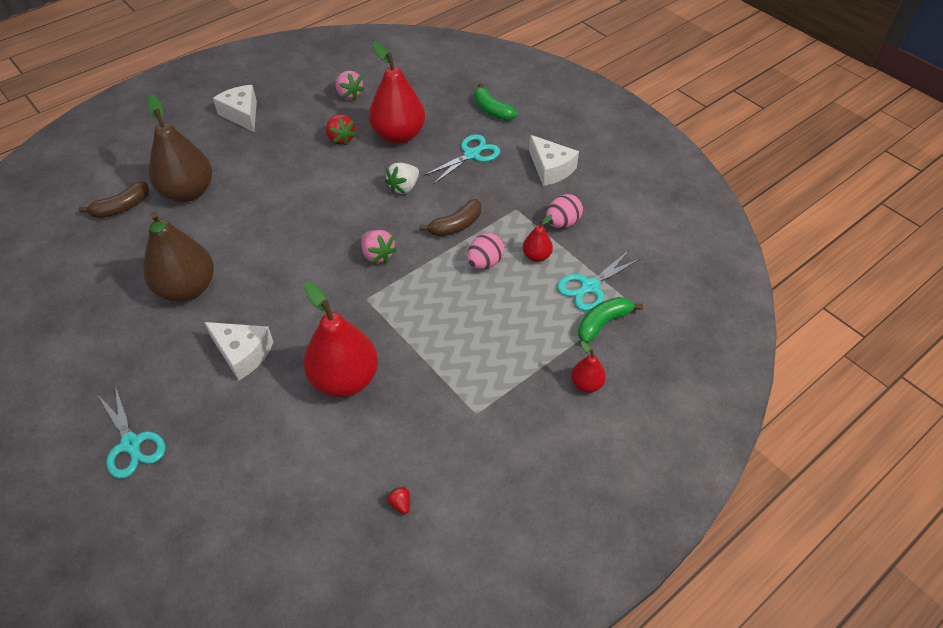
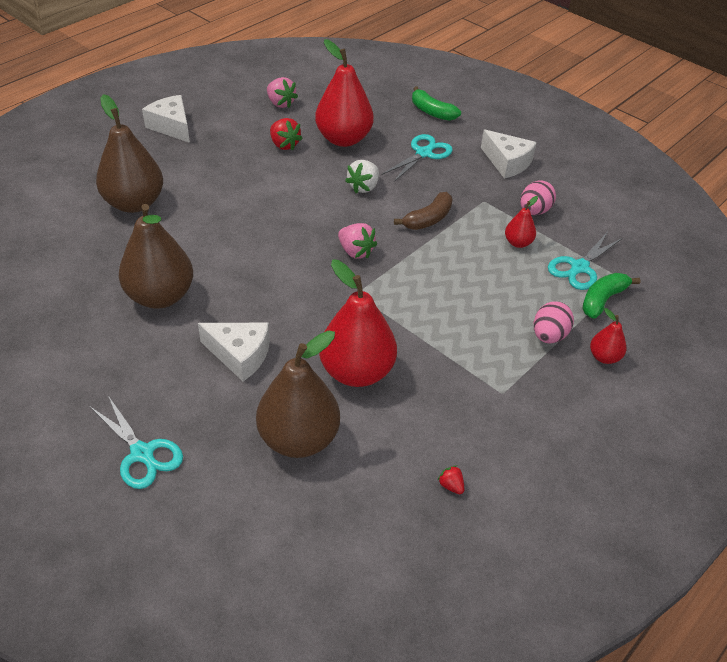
camera: 10 degrees left, 5 degrees down
(122, 207) = (64, 222): brown banana -> none
(273, 443) = (298, 439): none -> brown pear
(485, 263) = (468, 252): pink egg -> pink egg (549, 336)

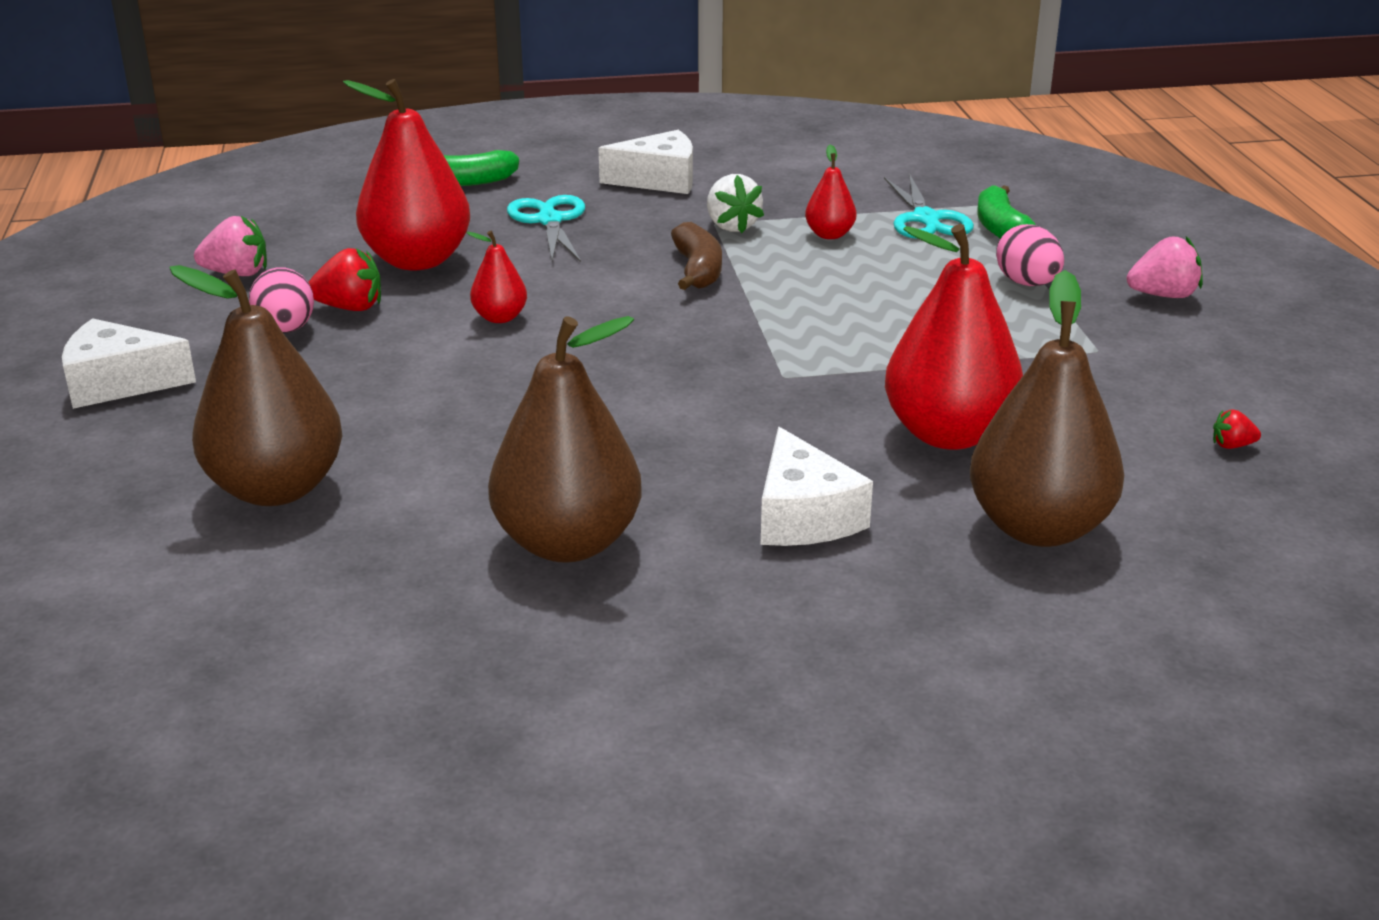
camera: 50 degrees left, 15 degrees down
(142, 453) = (933, 684): turquoise scissors -> none
(240, 355) = (804, 516): white cheese -> white cheese turned 105 degrees clockwise
(355, 251) = (692, 344): pink strawberry -> pink strawberry (1163, 295)
(363, 187) = (555, 287): white strawberry -> white strawberry (731, 226)
(534, 211) = (782, 202): pink egg -> pink egg (286, 330)
(604, 357) = (1101, 267): red pear -> red pear (500, 317)

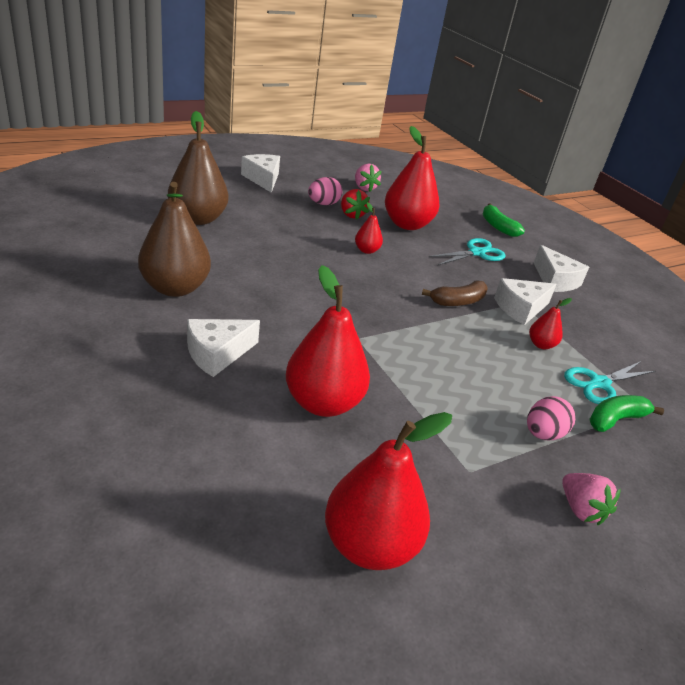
camera: 65 degrees right, 5 degrees up
(731, 226) = (520, 308): white strawberry -> white cheese
(1039, 528) = (230, 443): brown pear -> none
(1232, 445) = (370, 545): red strawberry -> red pear

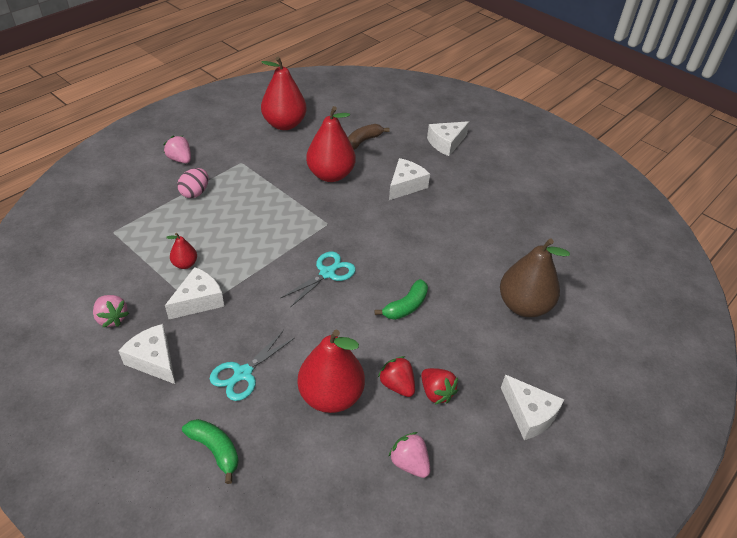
camera: 165 degrees right, 10 degrees up
(80, 402) = (446, 143): none -> white cheese
(175, 288) = (470, 223): brown pear -> none
(323, 204) = (436, 392): pink egg -> red strawberry
(366, 250) = (357, 326): red pear -> none
(458, 301) = (258, 288): brown banana -> brown banana (363, 141)
(599, 383) = (143, 241): turquoise scissors -> turquoise scissors (327, 273)
(606, 319) = (112, 318): none -> pink strawberry
(615, 419) = (140, 216): green banana -> green banana (406, 306)

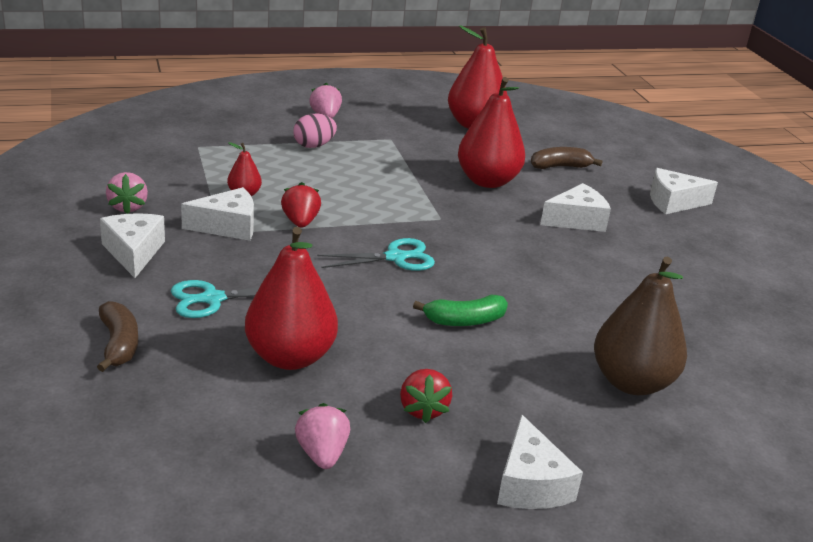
camera: 30 degrees right, 15 degrees down
(215, 450) = (119, 344): green banana -> brown banana
(397, 385) = (379, 382): red strawberry -> red strawberry (300, 222)

